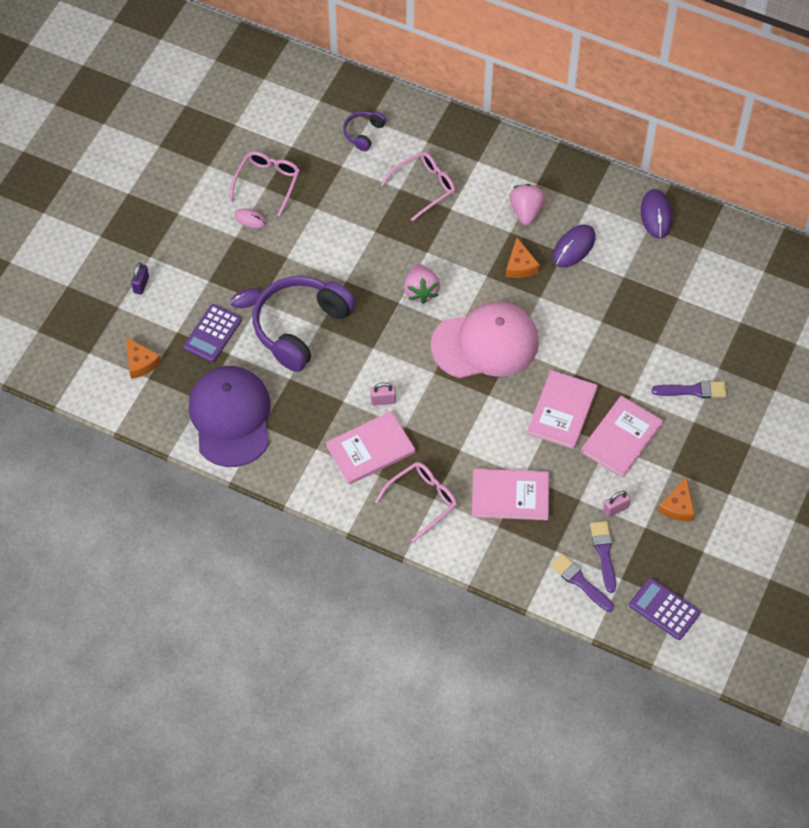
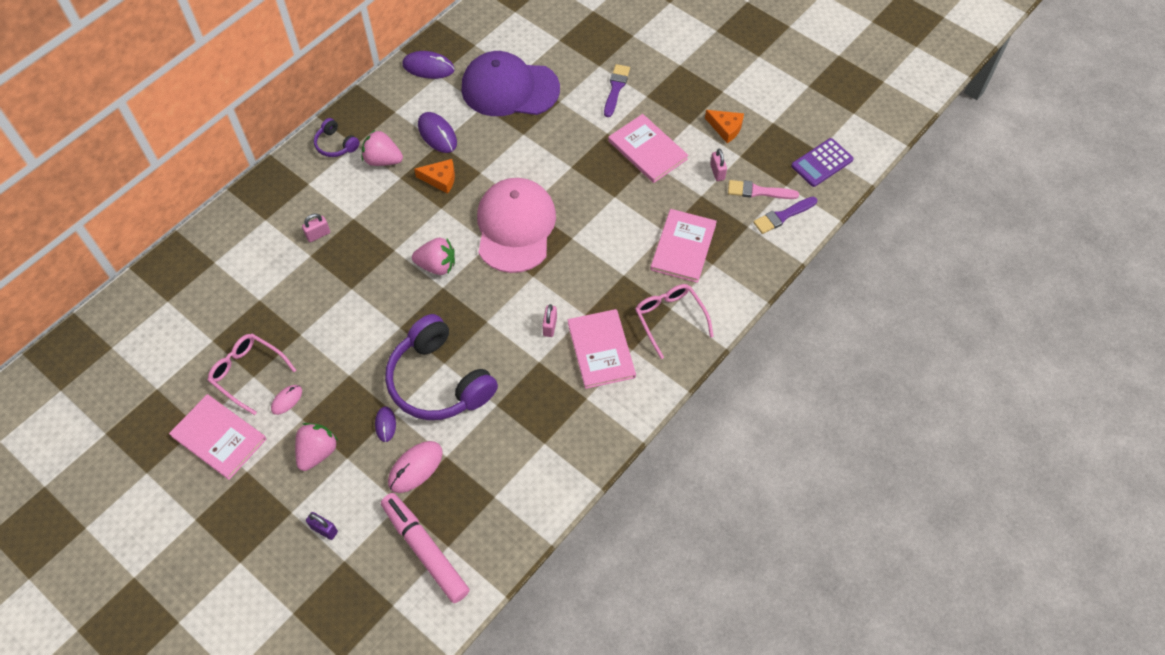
camera: 75 degrees left, 0 degrees up
(140, 362) = (425, 551): orange cheese -> pink marker
(208, 257) = (317, 452): none -> pink strawberry
(213, 333) = (415, 467): purple calculator -> pink mouse
(231, 417) = (525, 471): purple cap -> purple cap (510, 88)
(364, 133) = (229, 271): purple headphones -> purple headphones (336, 144)
(424, 187) = (318, 235): pink glasses -> pink padlock
(562, 411) = (607, 186): pink book -> pink book (219, 437)
(604, 553) = (758, 191): purple brush -> pink brush

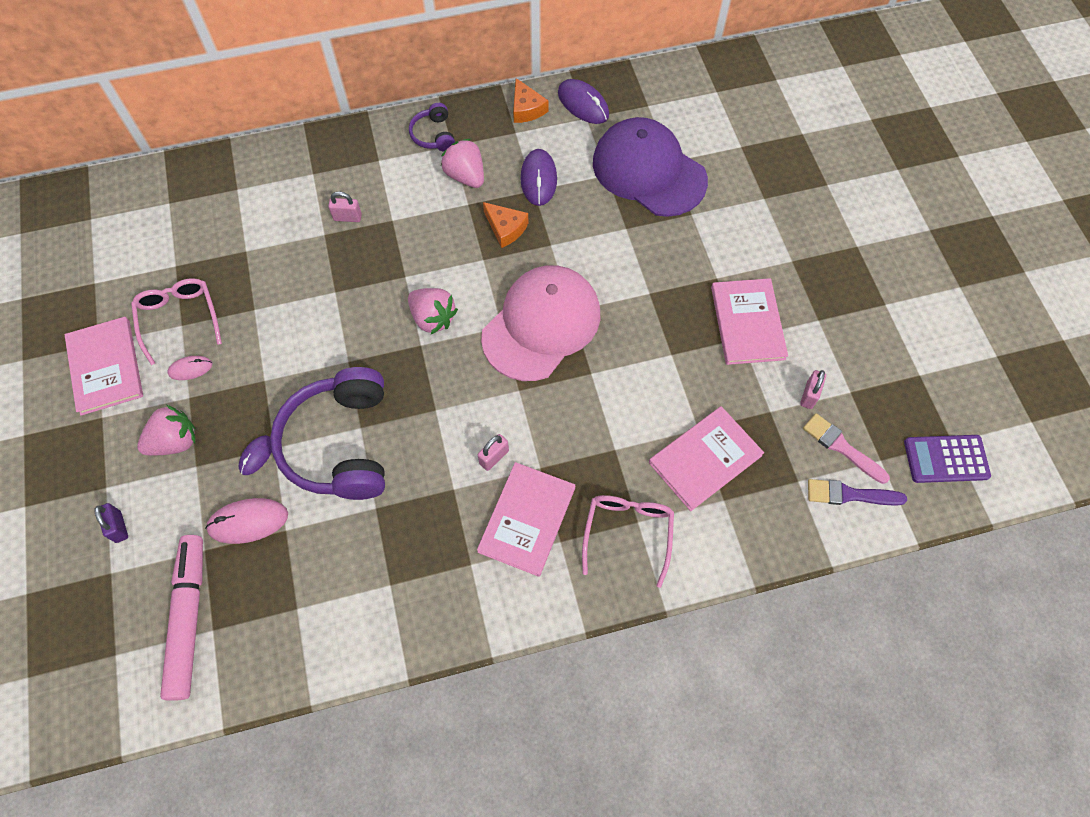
camera: 35 degrees right, 5 degrees up
(616, 88) = (763, 233): purple brush -> none
(726, 128) = (857, 349): orange cheese -> orange cheese (526, 109)

